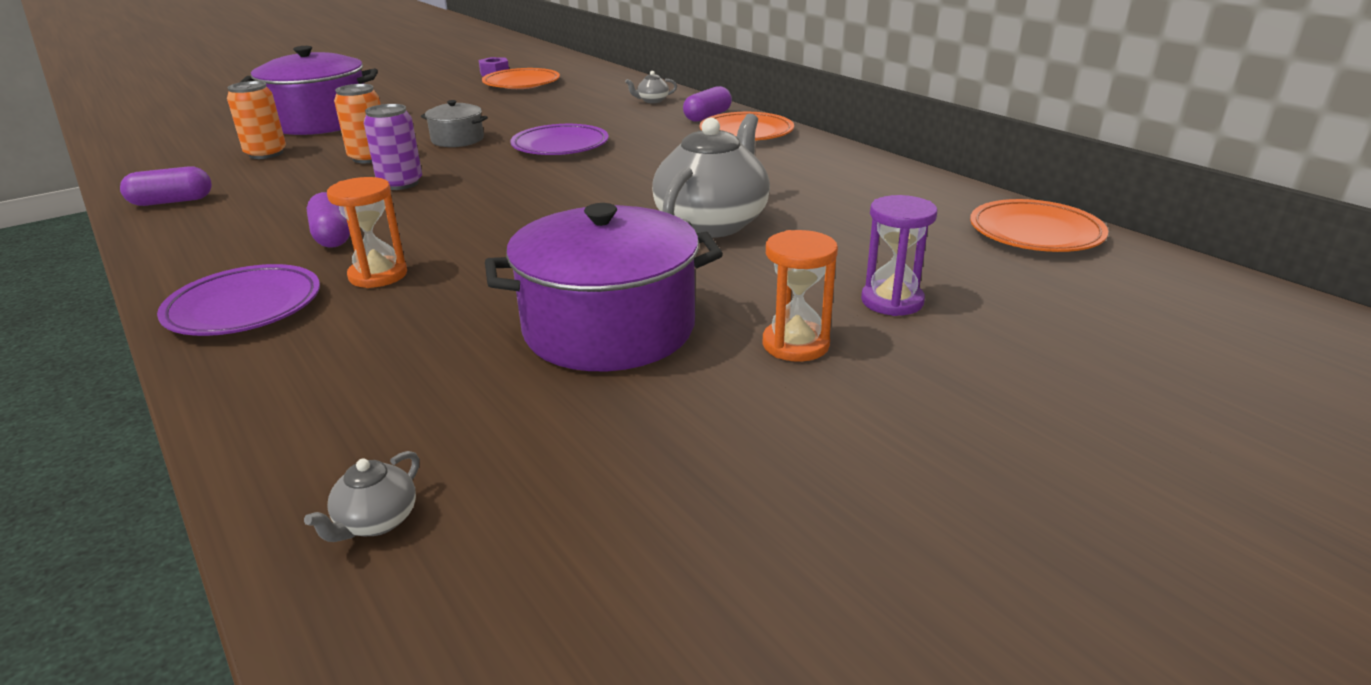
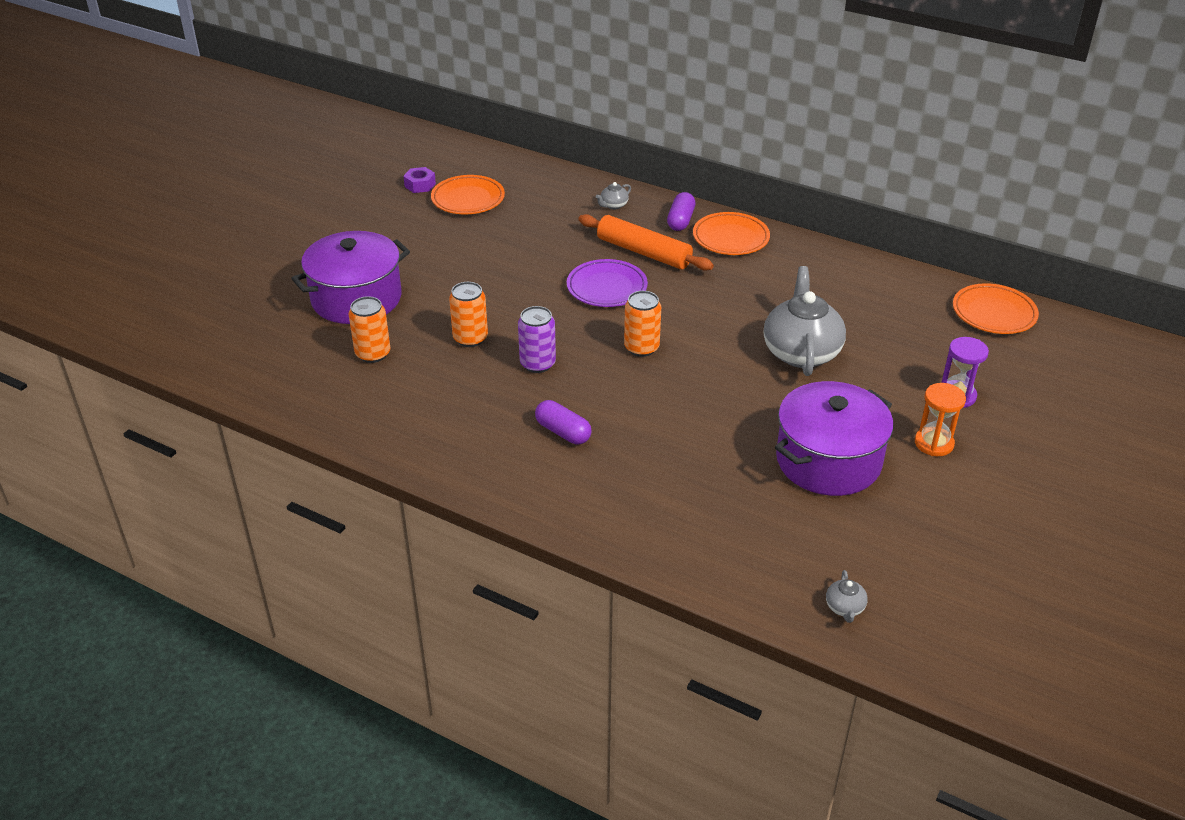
camera: 25 degrees left, 10 degrees up
(172, 201) = (384, 429): purple capsule -> none
(244, 308) = (595, 509): purple plate -> none
(378, 275) = (643, 458): orange hourglass -> none
(457, 140) = (513, 297): grey pot -> none
(527, 190) = (641, 348): none -> orange can
(636, 130) = (643, 252): none -> orange rolling pin

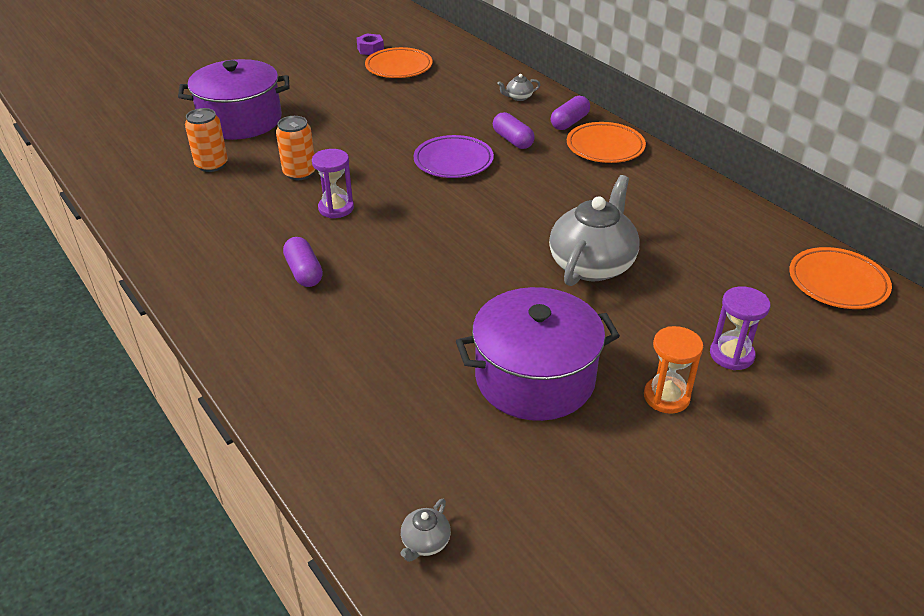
camera: 25 degrees right, 0 degrees up
(537, 364) = (336, 208): purple can -> purple hourglass
(641, 348) = (440, 219): orange can -> none
(643, 252) = (512, 140): orange rolling pin -> purple capsule

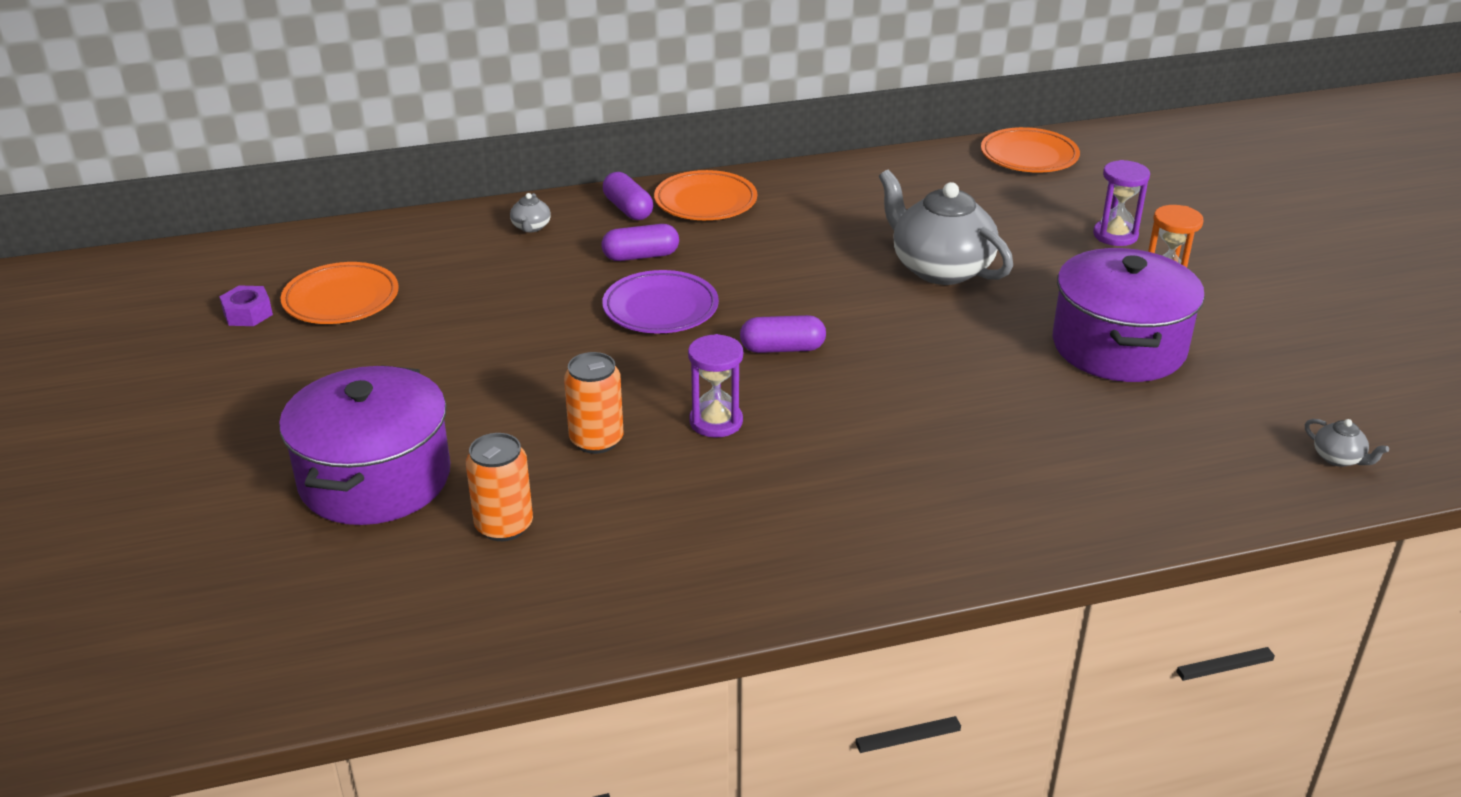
camera: 70 degrees left, 5 degrees down
(304, 272) = (857, 471): purple capsule -> purple capsule (782, 348)

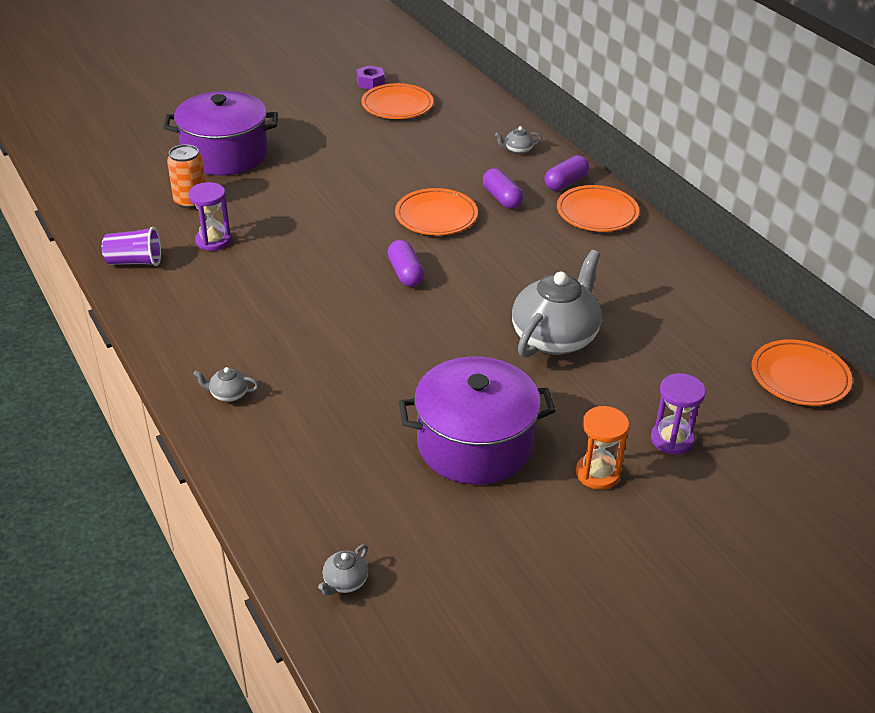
camera: 75 degrees right, 5 degrees up
(596, 440) = (278, 217): orange can -> none
(659, 598) = (134, 261): none -> purple cup
(660, 309) = (436, 216): purple plate -> orange plate
(716, 422) = (309, 257): purple hourglass -> purple hourglass (213, 241)
(1012, 519) = (228, 394): none -> grey teapot

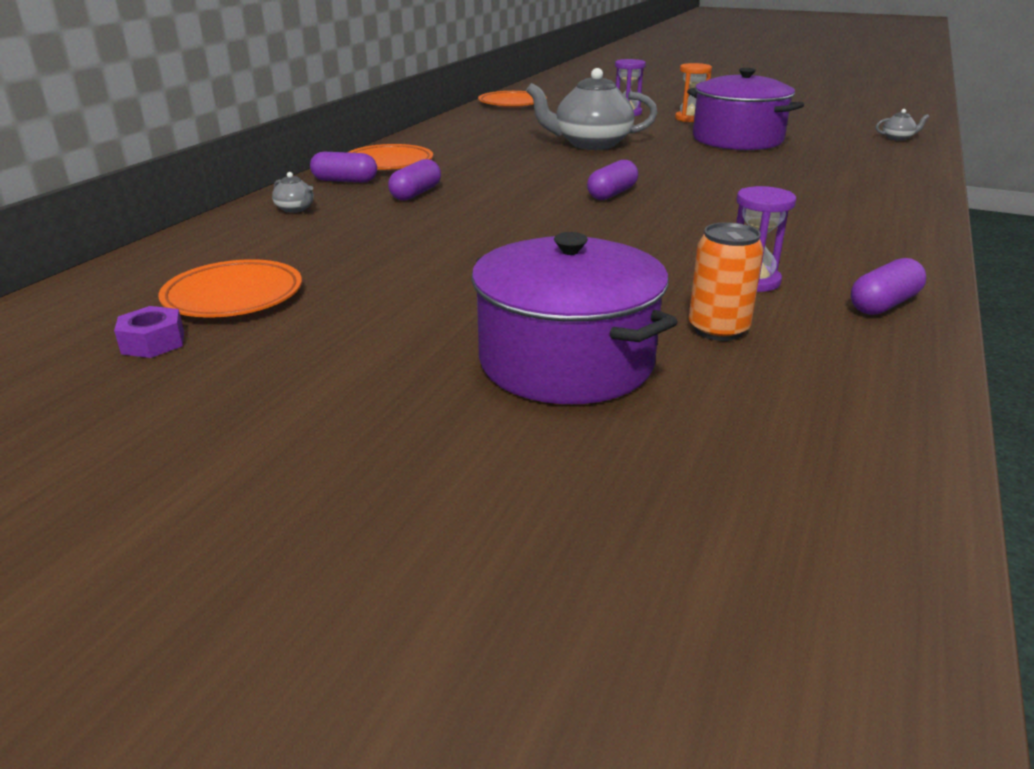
camera: 125 degrees left, 10 degrees down
(134, 261) = (883, 304): purple cup -> purple capsule
(228, 394) = (886, 199): grey teapot -> none
(436, 216) = (497, 207): orange plate -> none

